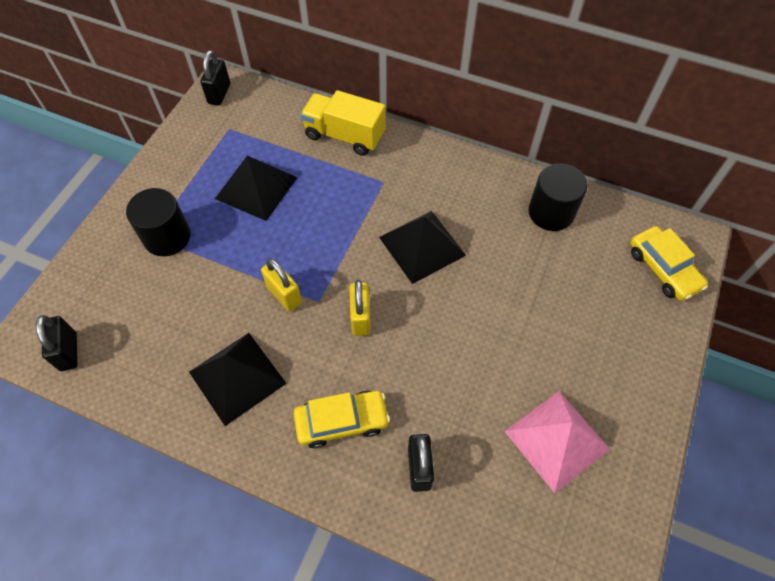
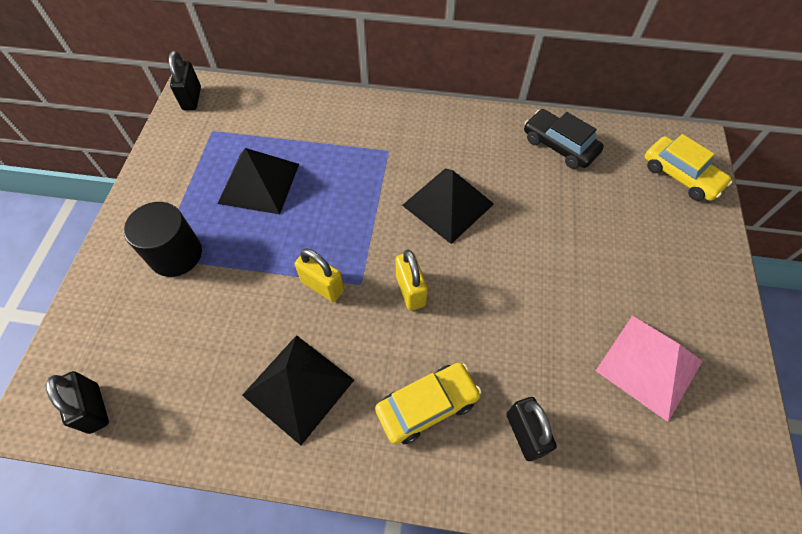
camera: 15 degrees left, 0 degrees up
(344, 136) = (334, 114): yellow truck -> none
(551, 212) = (559, 146): black cylinder -> black car

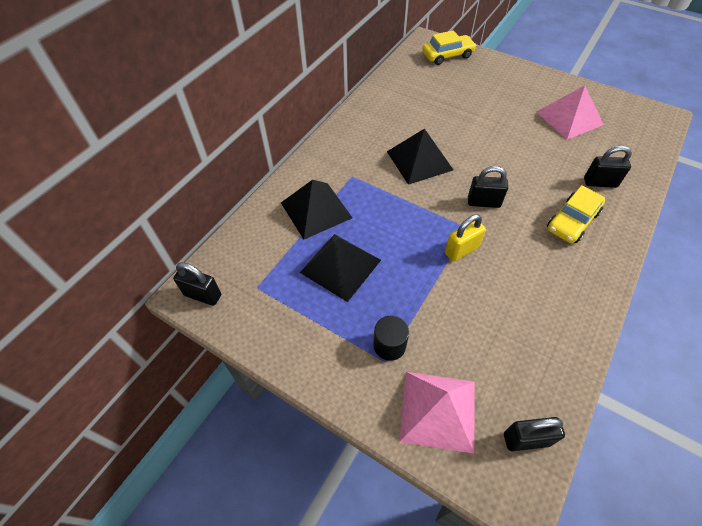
camera: 65 degrees left, 5 degrees down
(112, 317) = (438, 410): none -> pink pyramid
(176, 254) = (389, 345): black cylinder -> black cylinder, size x0.67
(298, 387) = (542, 287): black pyramid -> black pyramid (316, 210)
(410, 290) = (483, 202): yellow padlock -> black padlock
(427, 405) = (572, 221): yellow car -> yellow car turned 135 degrees counterclockwise
(559, 146) = (397, 92): black car -> none

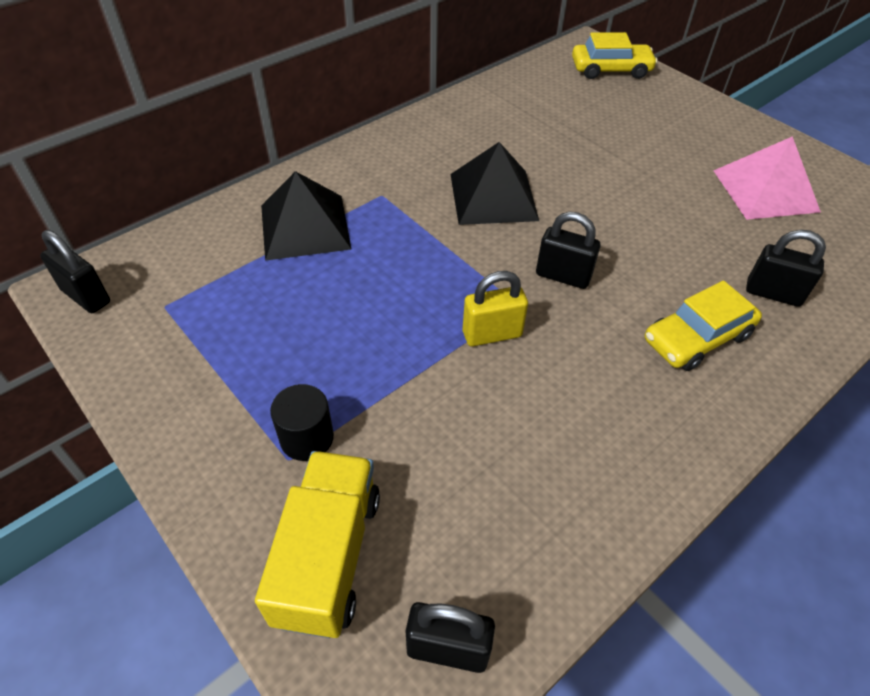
camera: 15 degrees right, 5 degrees down
(340, 266) = (297, 308): black pyramid -> none
(438, 410) = (328, 556): pink pyramid -> yellow truck

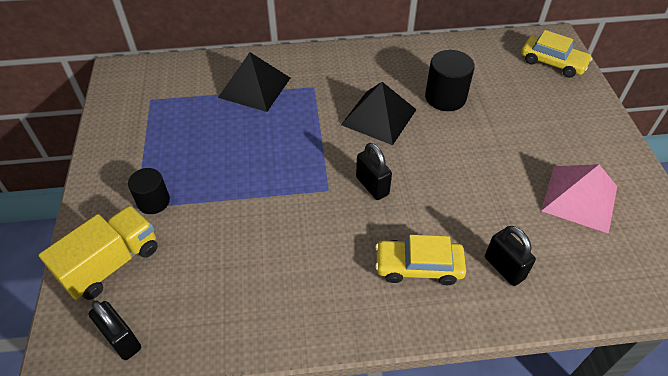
camera: 35 degrees right, 0 degrees up
(86, 296) = (122, 78): black padlock -> none
(492, 334) = (296, 198): yellow padlock -> none
(543, 146) = (445, 97): none -> black cylinder

